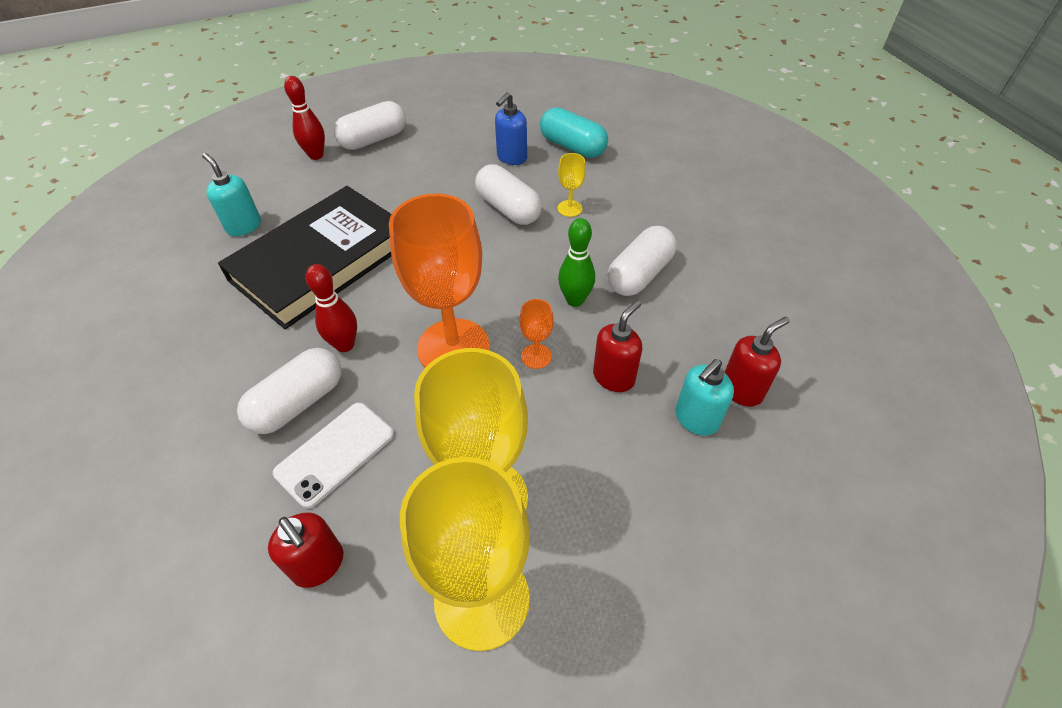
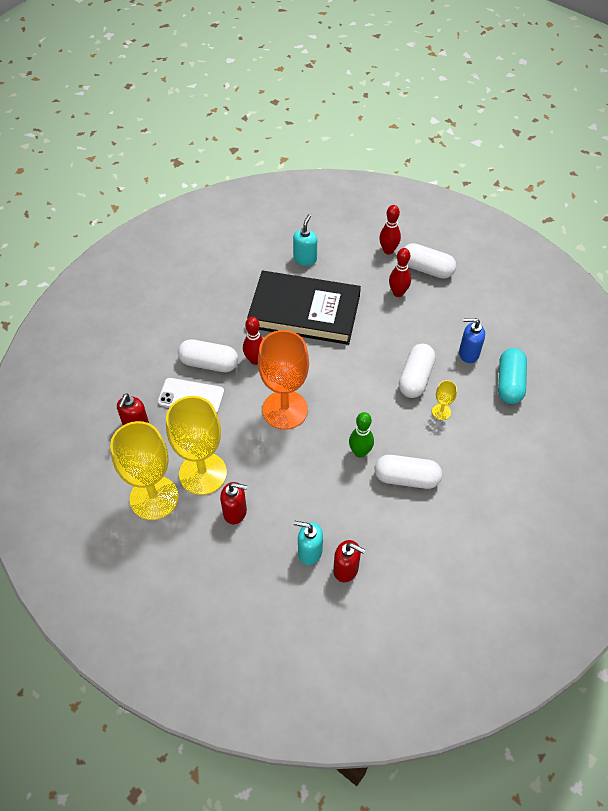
camera: 60 degrees right, 5 degrees up
(381, 173) = (398, 293): none -> red bowling pin
(536, 356) = (304, 453): orange goblet -> none
(614, 377) = (314, 498): red soap dispenser -> red soap dispenser (235, 512)

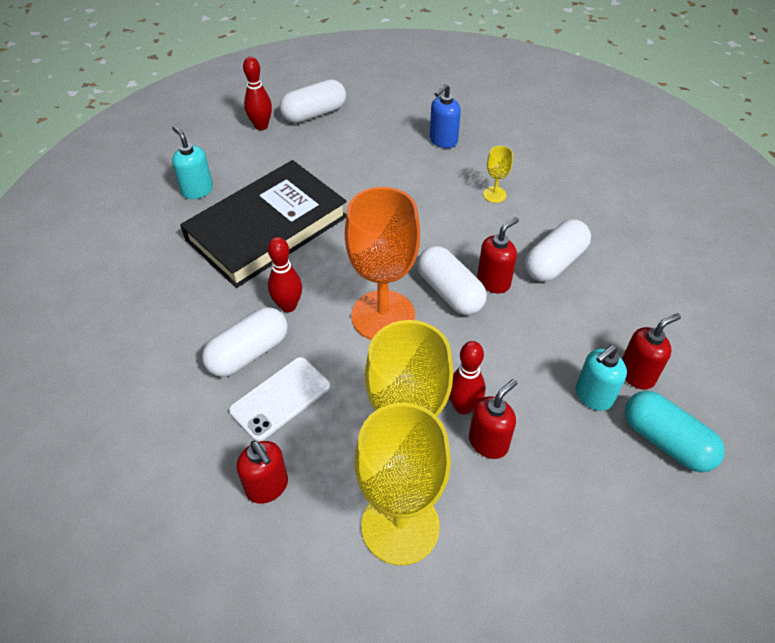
camera: 55 degrees left, 5 degrees down
(360, 452) = (493, 281): green bowling pin -> red soap dispenser
(398, 293) = (321, 147): red bowling pin -> red bowling pin (463, 406)
(415, 378) = (437, 190): white capsule -> white capsule (450, 292)
(509, 383) = (501, 133): turquoise capsule -> turquoise capsule (666, 441)

